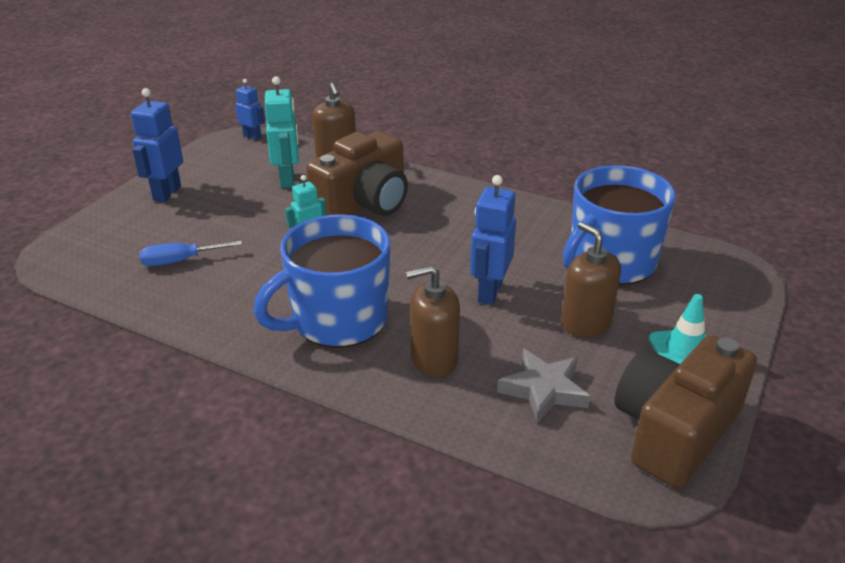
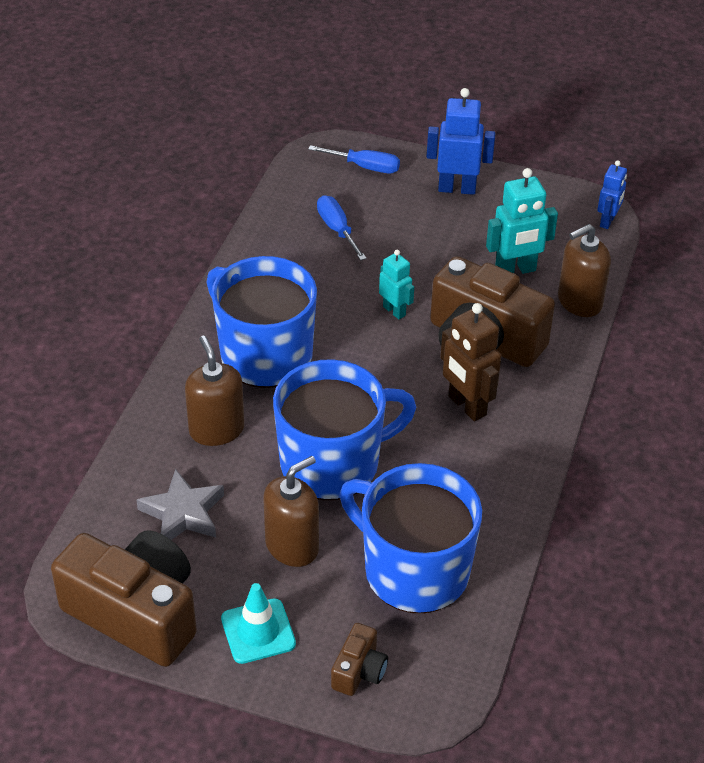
camera: 80 degrees right, 10 degrees up
(99, 236) = (365, 167): none -> blue screwdriver
(436, 219) = (466, 406): none -> brown robot
(489, 292) = (332, 463): blue robot -> blue mug
(716, 299) = (359, 671): none -> brown camera

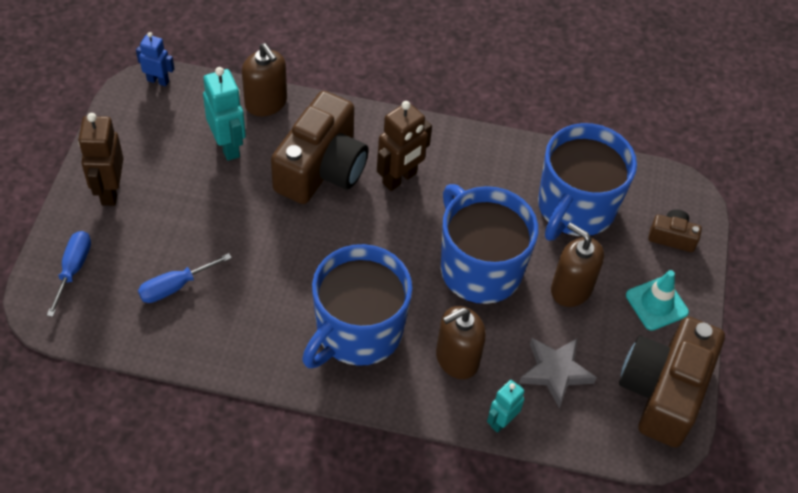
camera: 100 degrees left, 10 degrees up
(394, 311) = (289, 233): turquoise robot -> turquoise robot (501, 421)
(457, 188) = (110, 191): blue robot -> brown robot

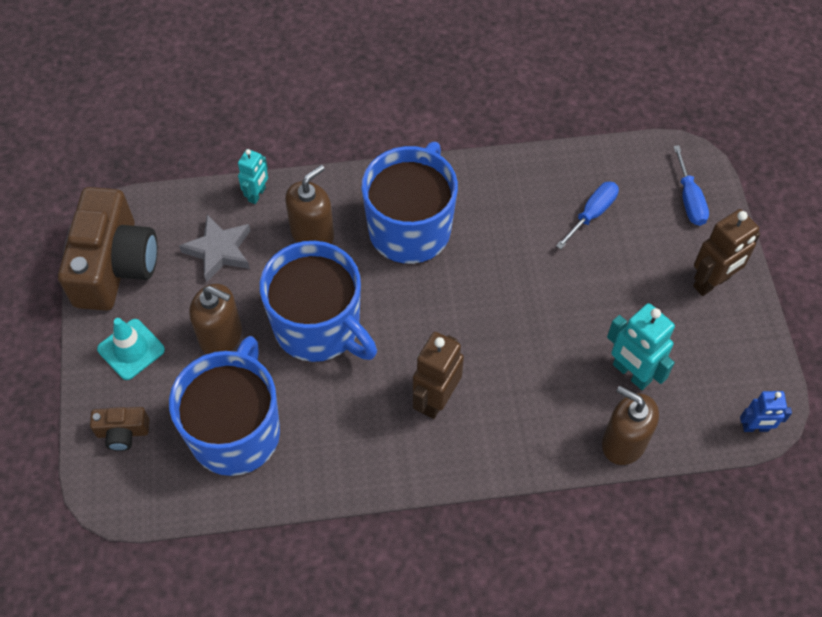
camera: 165 degrees right, 5 degrees up
(110, 191) = (712, 282): brown robot -> brown robot turned 75 degrees clockwise
(322, 168) = (522, 382): brown camera -> none

